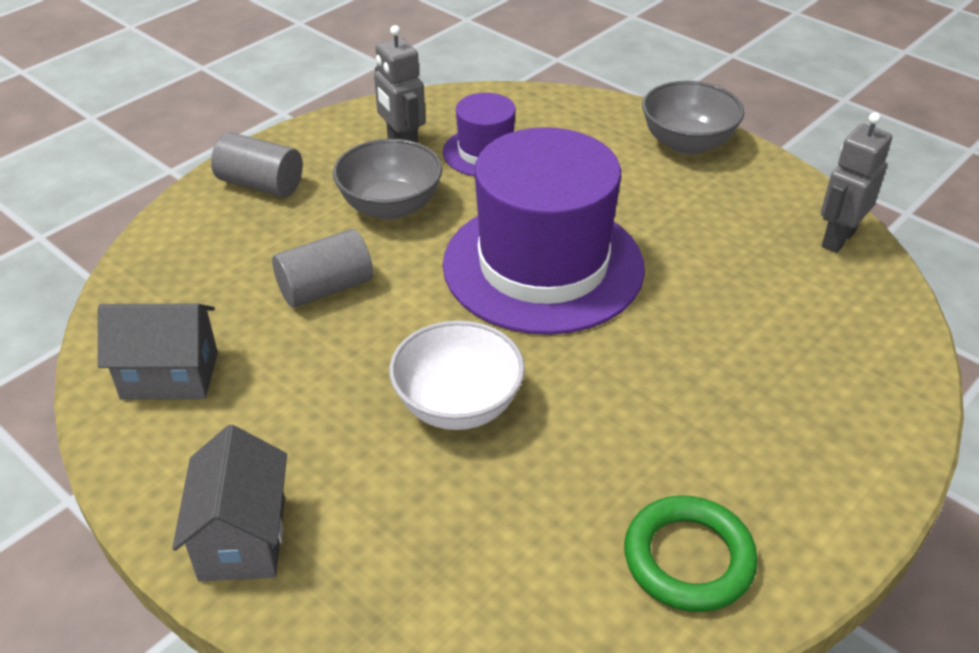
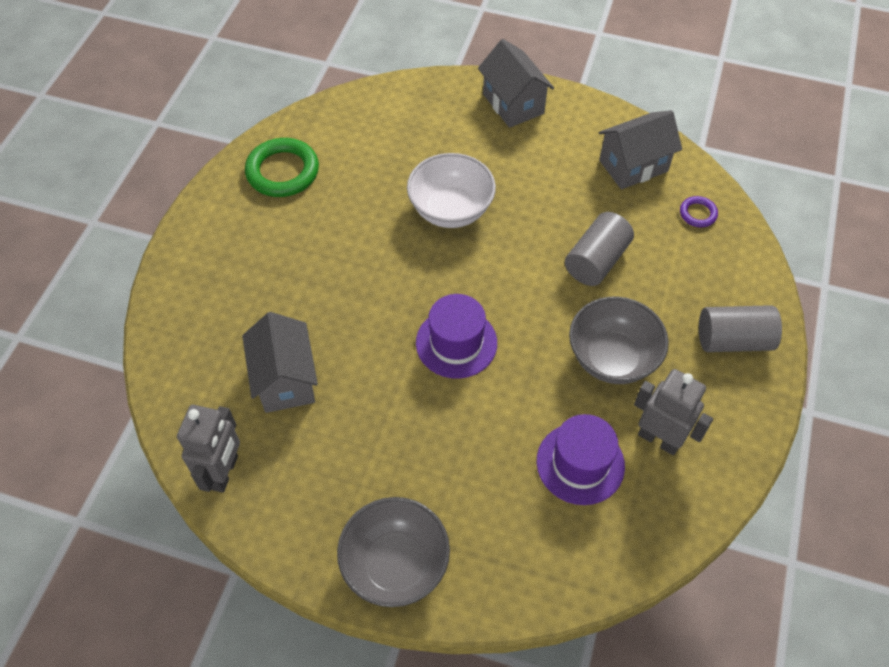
camera: 155 degrees right, 15 degrees up
(160, 295) = (698, 214): none -> purple ring
(543, 265) = (456, 343): purple hat -> purple hat, size x0.49
(753, 291) = (286, 380): none -> grey house

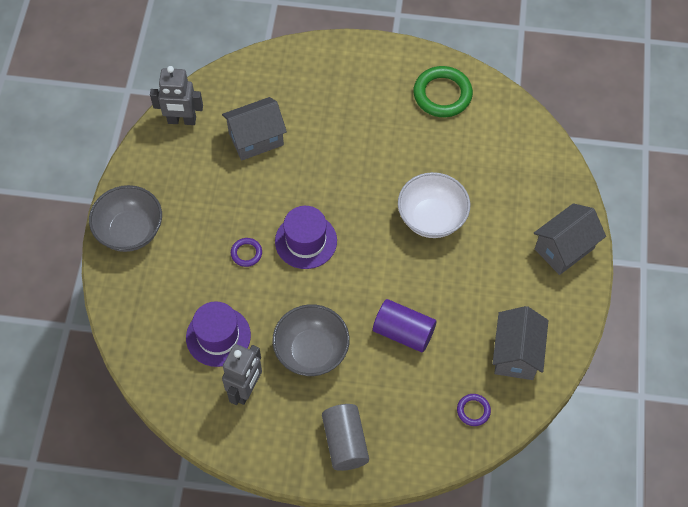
camera: 80 degrees right, 5 degrees up
(461, 414) = (246, 253): none -> purple ring
(596, 261) = (403, 332): grey cylinder -> purple cylinder
(633, 166) = (516, 354): grey house -> grey house turned 45 degrees clockwise

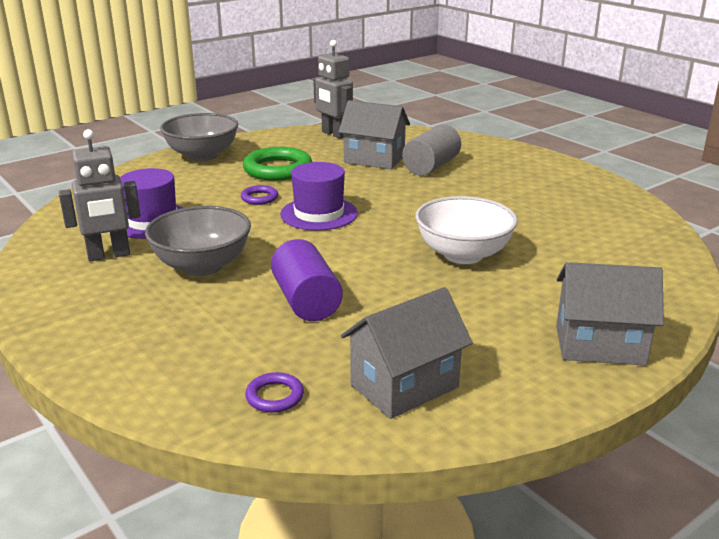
camera: 45 degrees right, 35 degrees down
(345, 442) = (111, 333): grey cylinder -> grey cylinder (431, 166)
(442, 94) = (591, 202): green ring -> green ring (278, 169)

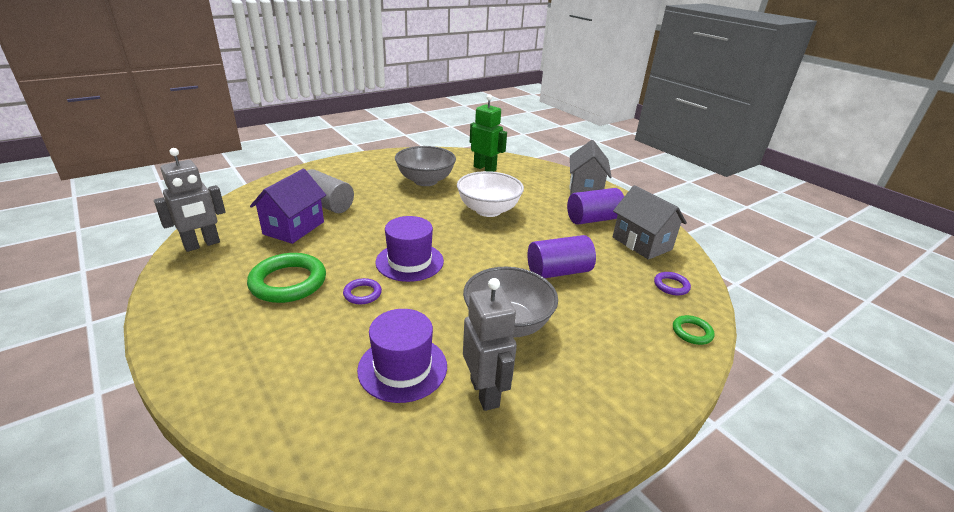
camera: 90 degrees left, 5 degrees up
(162, 395) = (692, 332): none -> green ring
(202, 156) = (203, 341): grey bowl -> grey bowl (425, 181)
(374, 159) = (294, 228): grey house -> purple house
(475, 343) = (593, 219): none -> purple cylinder
(616, 251) = (485, 168): none -> green robot

